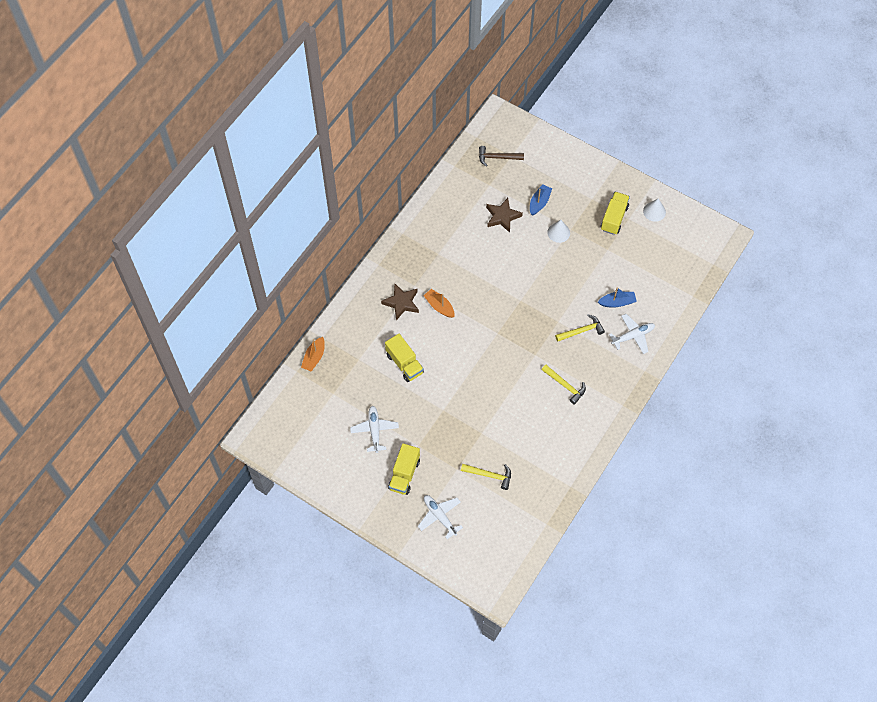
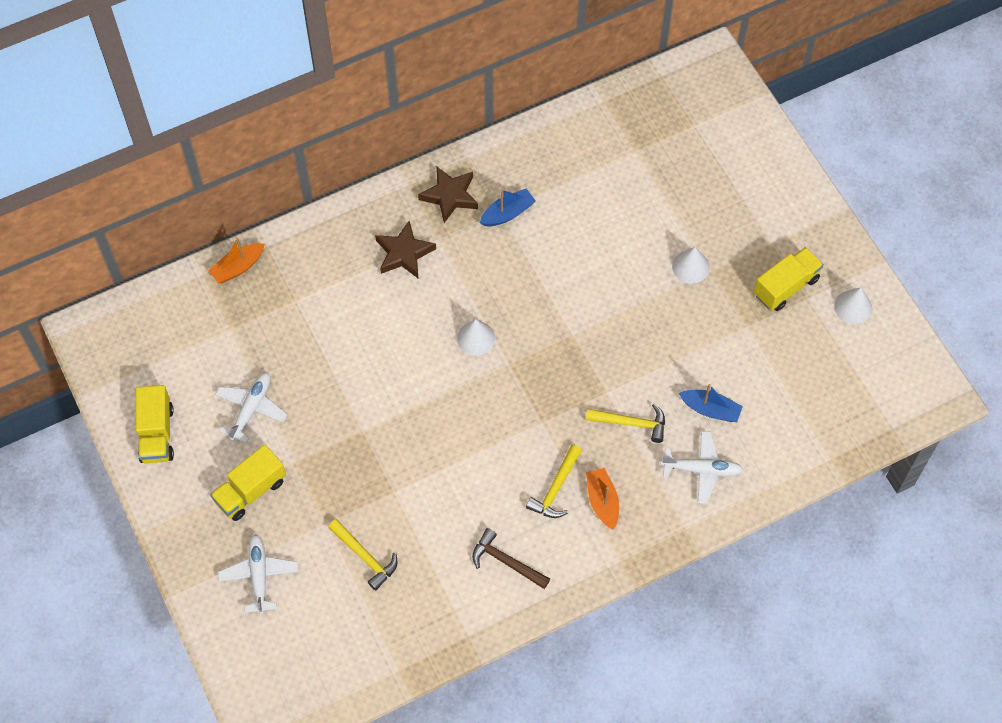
camera: 30 degrees right, 0 degrees up
(404, 363) = (352, 339): yellow truck -> yellow truck (157, 434)
(439, 306) = (452, 285): orange boat -> orange boat (602, 501)
(471, 328) = (476, 338): none -> white cone
(497, 157) = (672, 119): brown hammer -> brown hammer (506, 561)
(502, 216) = (624, 204): brown star -> brown star (450, 196)
(539, 203) = (690, 211): blue boat -> blue boat (507, 213)
(565, 385) = (556, 488): yellow hammer -> yellow hammer turned 45 degrees clockwise

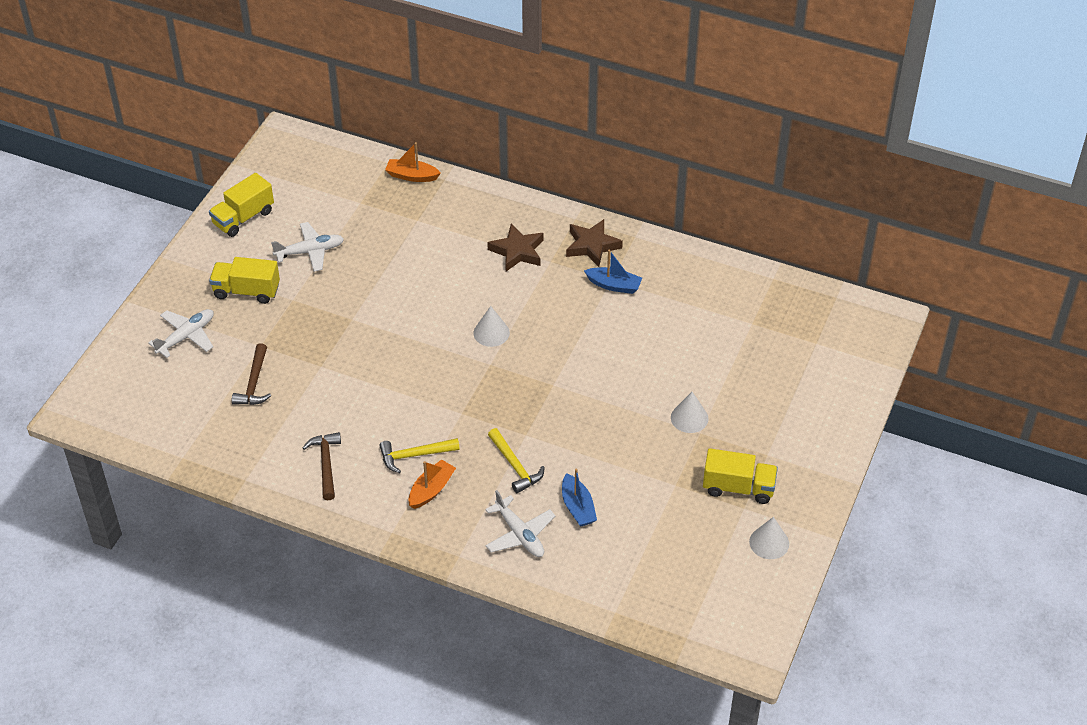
camera: 50 degrees right, 15 degrees down
(365, 557) = (254, 383): yellow hammer -> brown hammer

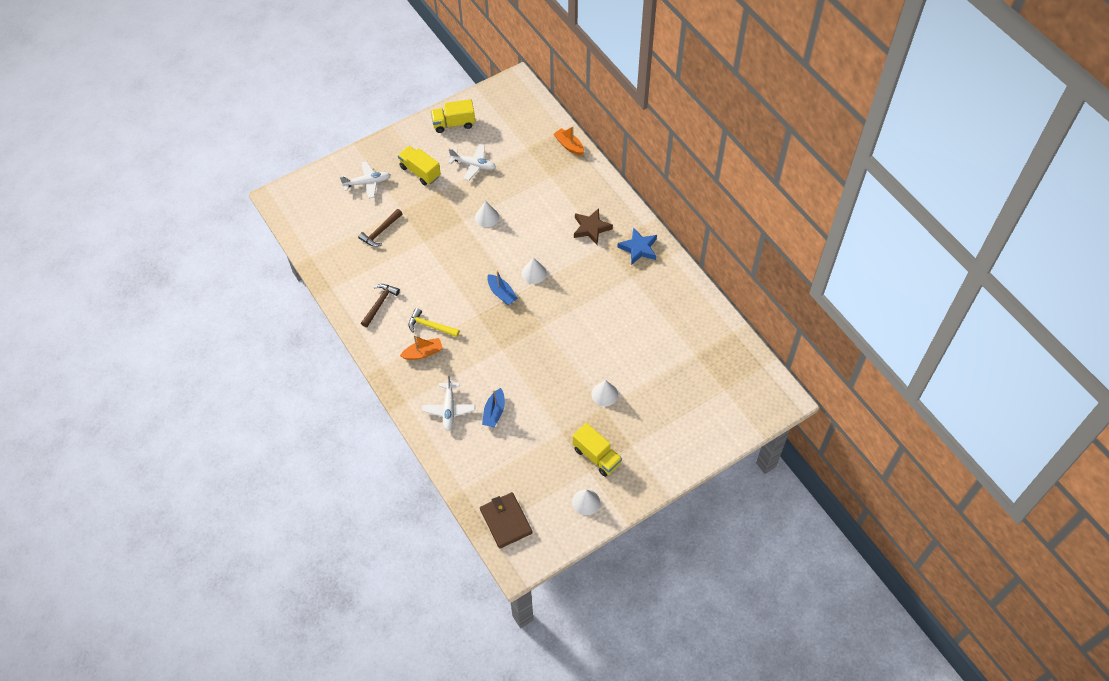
camera: 35 degrees right, 10 degrees up
(378, 300) = (487, 217): none -> white cone
(515, 466) = (480, 366): yellow hammer -> none
(592, 246) = (638, 248): brown star -> blue star
(614, 285) = (630, 282): blue boat -> blue boat (502, 293)
(696, 616) = (506, 521): none -> brown wallet

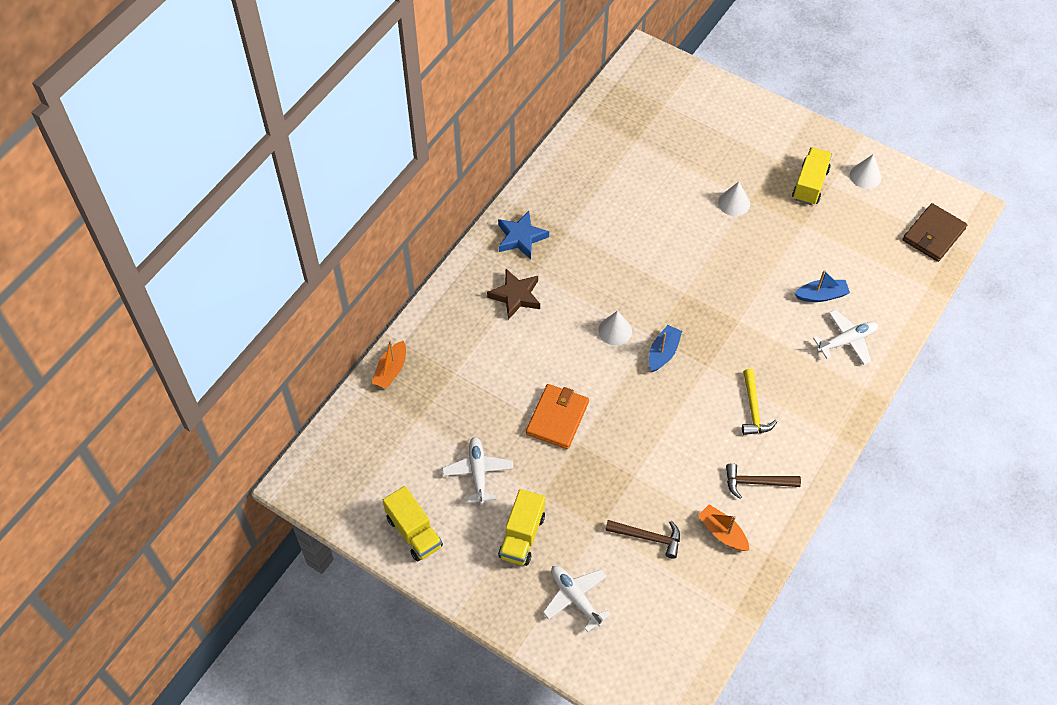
camera: 115 degrees left, 0 degrees up
(423, 353) = (793, 400): orange boat -> orange boat (722, 532)
(487, 217) = (557, 418): white cone -> orange wallet

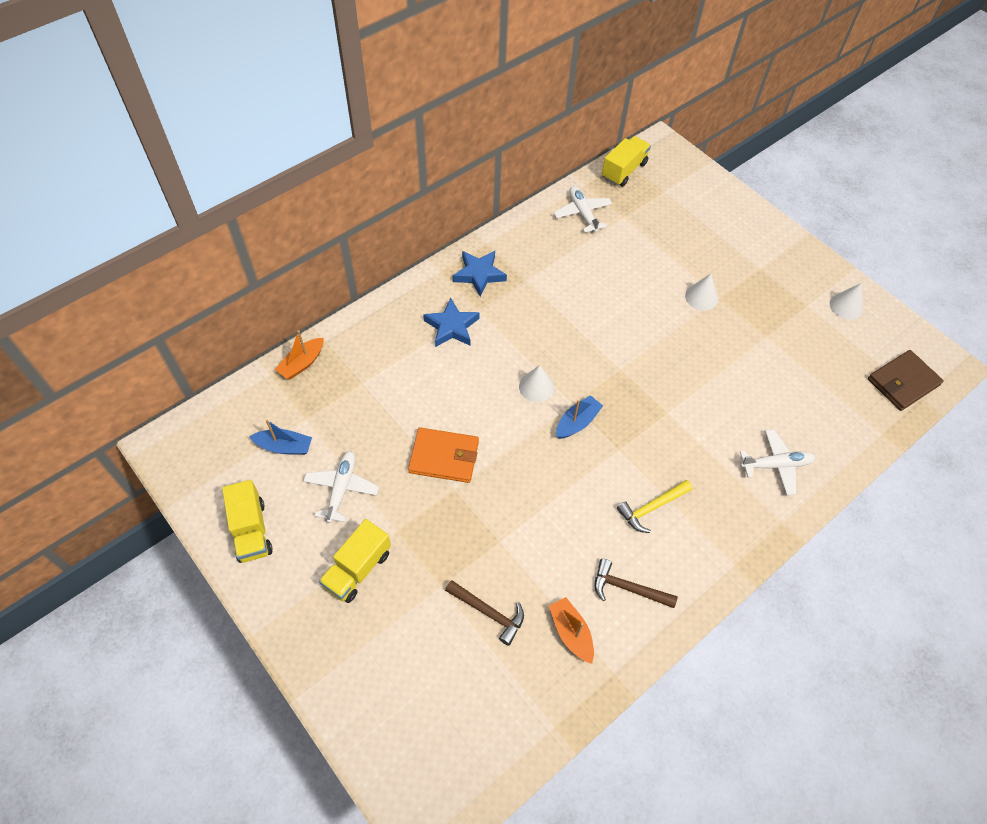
camera: 15 degrees right, 0 degrees up
(516, 296) = (452, 327): brown star -> blue star
(557, 418) = (444, 457): orange wallet -> orange wallet turned 60 degrees clockwise
(575, 598) = (385, 655): white plane -> white plane (582, 213)
(753, 409) = (651, 508): yellow hammer -> yellow hammer turned 45 degrees clockwise
(810, 184) = (785, 300): yellow truck -> yellow truck (624, 171)
(821, 295) = (763, 411): blue boat -> blue boat (284, 447)

